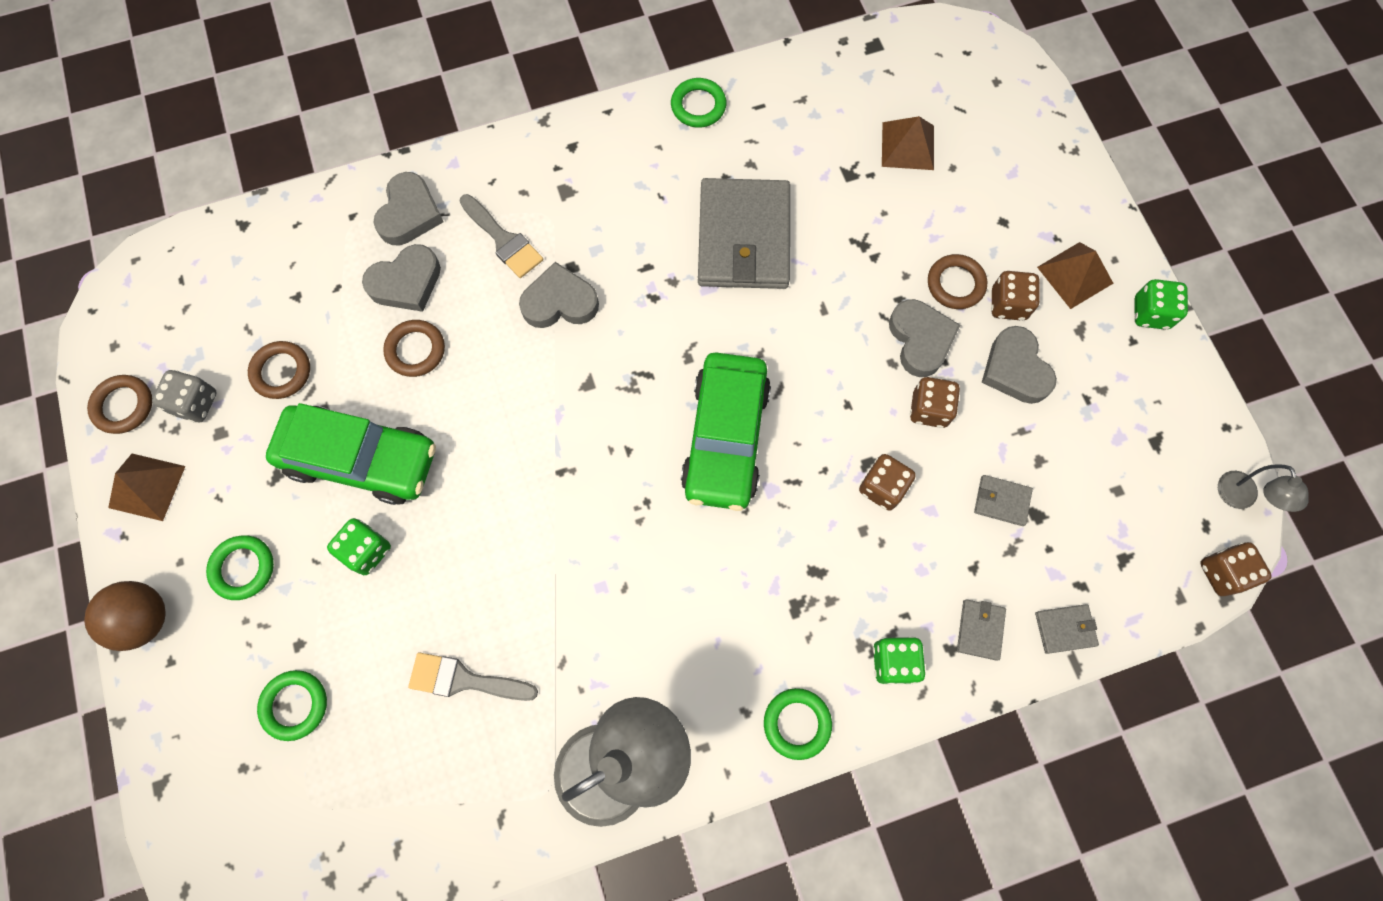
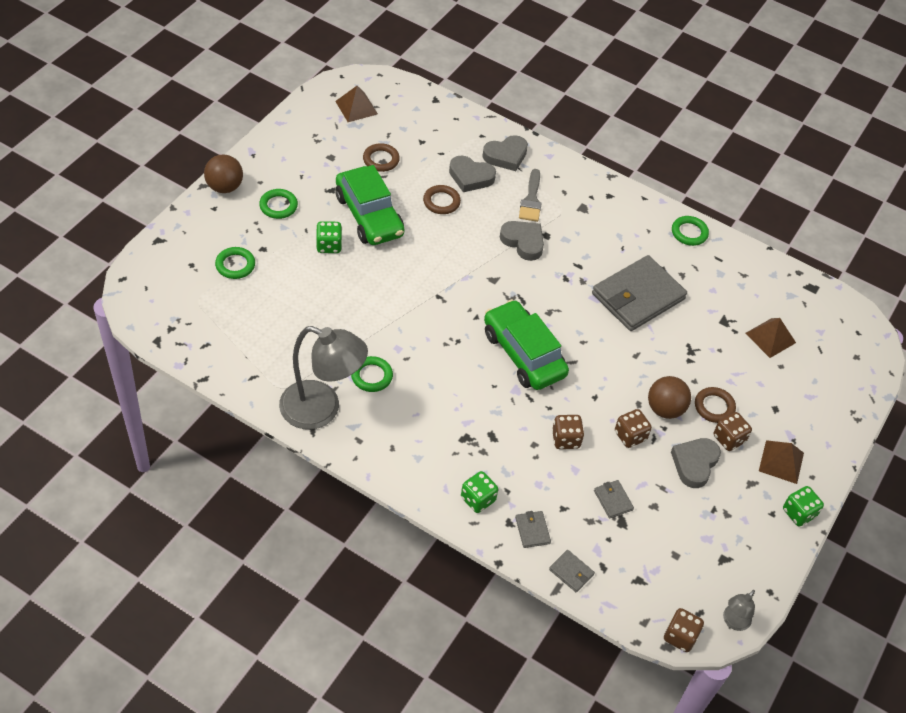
camera: 45 degrees right, 20 degrees down
(123, 406) = (310, 116): brown ring -> none
(147, 487) = (282, 148): brown pyramid -> brown pyramid (356, 107)
(195, 403) = (336, 139): grey dice -> none
(464, 680) = (304, 321): grey brush -> none
(725, 438) = (523, 354): green car -> green car turned 90 degrees clockwise
(797, 723) = (407, 474): green ring -> green ring (371, 376)
(920, 340) = (665, 409): grey heart -> brown ball
(980, 629) = (532, 530): grey wallet -> grey wallet turned 75 degrees counterclockwise

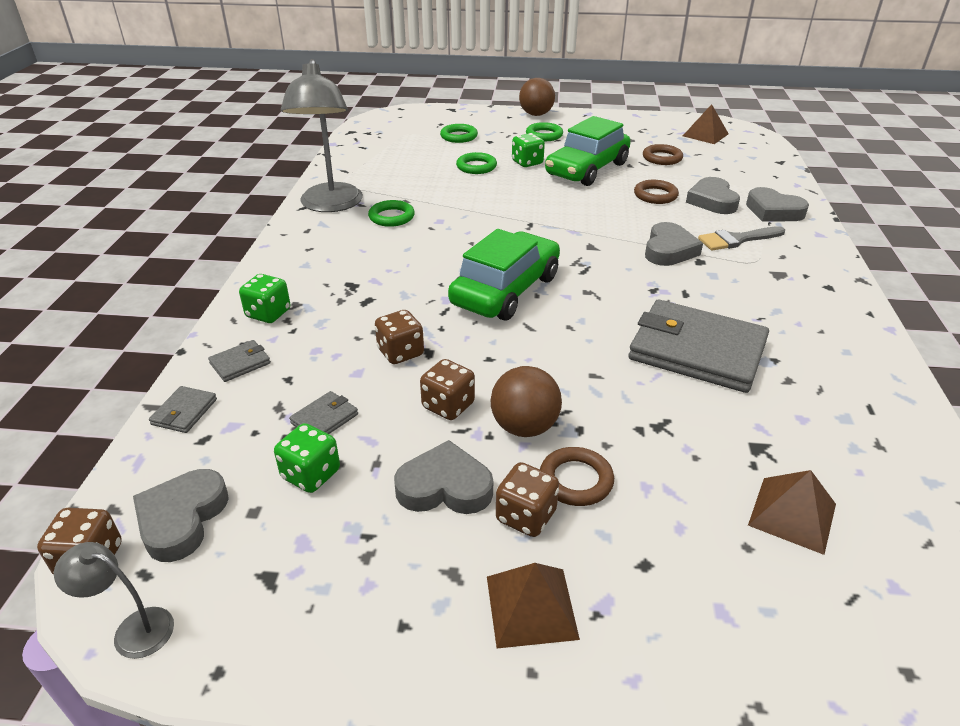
camera: 70 degrees right, 15 degrees down
(667, 589) = (182, 518): none -> grey heart
(689, 233) = (873, 367): green ring -> green ring (476, 167)
(798, 513) = (427, 671): green dice -> green dice (311, 474)

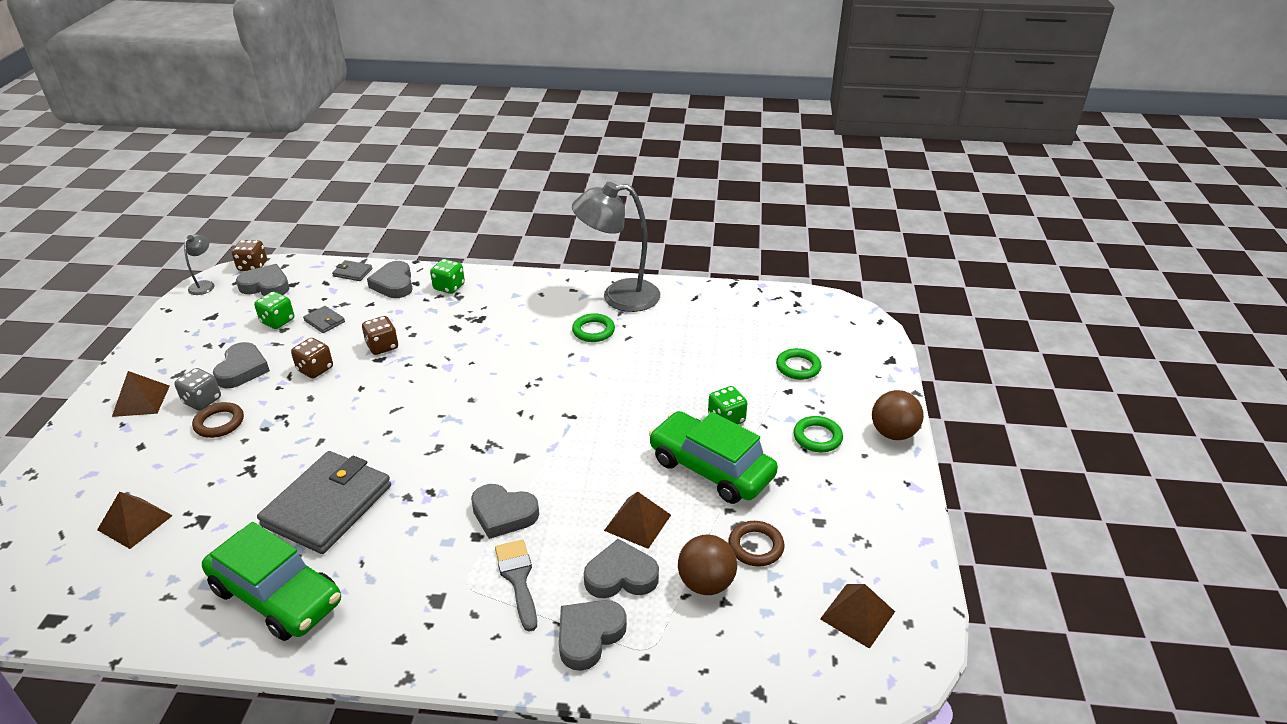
camera: 90 degrees right, 0 degrees up
(240, 363) = (394, 284): grey wallet -> grey heart
(476, 167) = (711, 380): green ring -> none
(505, 290) = (452, 397): green car -> green car (277, 595)
(524, 427) = (279, 403): brown ball -> brown ball (706, 583)
(526, 516) = (202, 401): brown dice -> grey dice
(655, 195) = (637, 522): brown ring -> brown pyramid

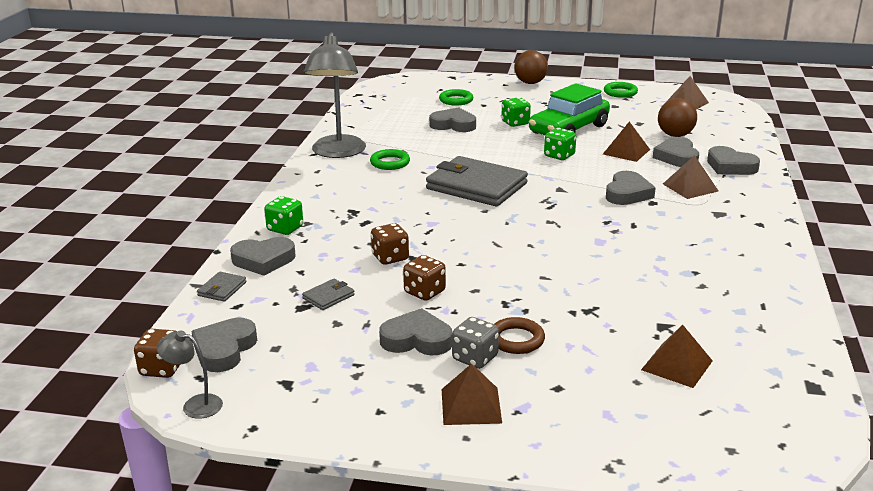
camera: 85 degrees left, 10 degrees down
(277, 321) = (317, 329): green dice -> green dice (559, 156)
(277, 595) = (739, 275): green car -> none
(328, 505) = (632, 264): grey wallet -> grey wallet (476, 186)
(518, 579) = (690, 187): grey brush -> brown pyramid
(710, 368) = (453, 125): none -> grey heart
(756, 546) = (640, 122): brown ring -> none
(817, 437) = (535, 100): green ring -> green ring (620, 92)

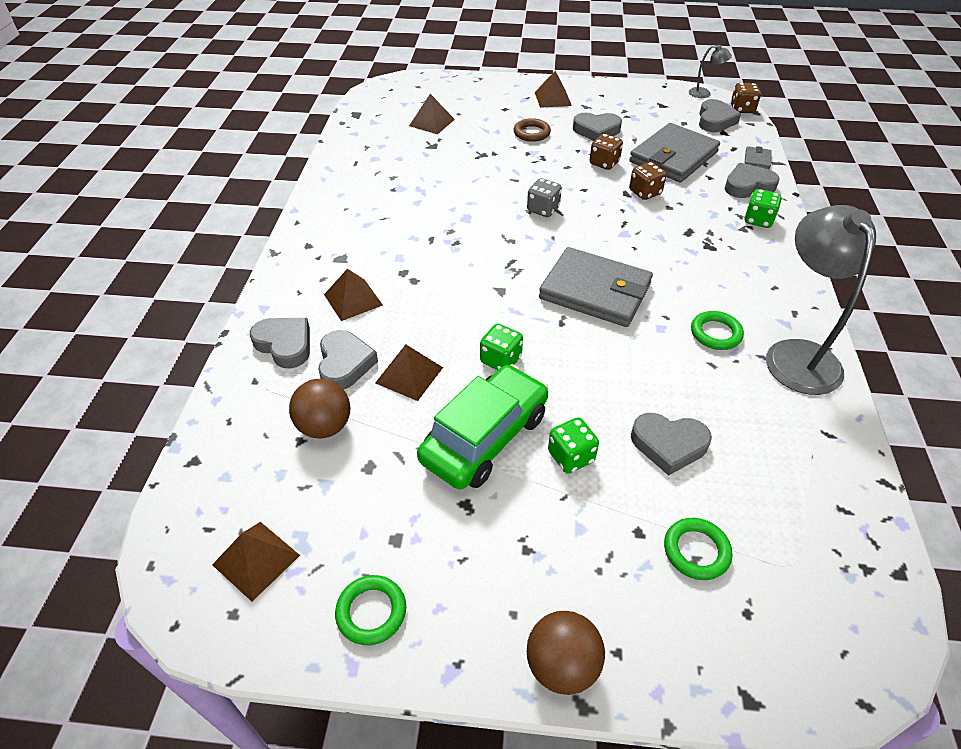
camera: 175 degrees right, 20 degrees up
(328, 296) = (673, 157): grey wallet -> grey wallet, size x2.44
(475, 358) = (556, 121): grey dice -> grey dice (543, 209)
(627, 193) = (426, 285): grey heart -> none

